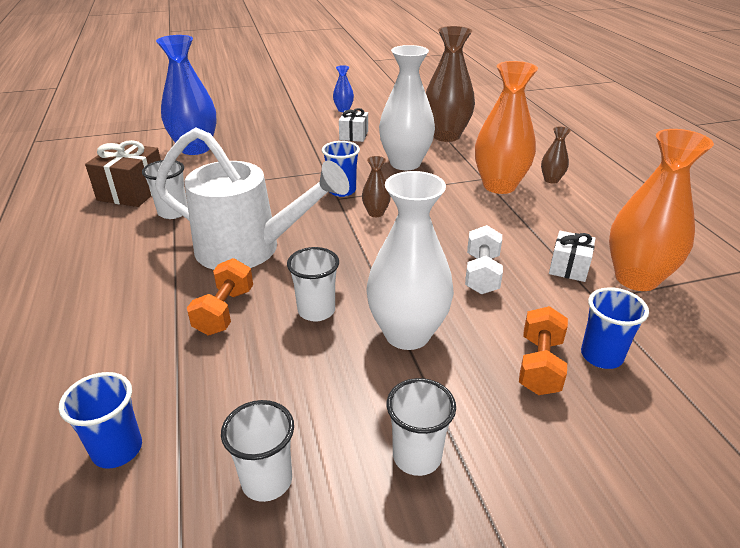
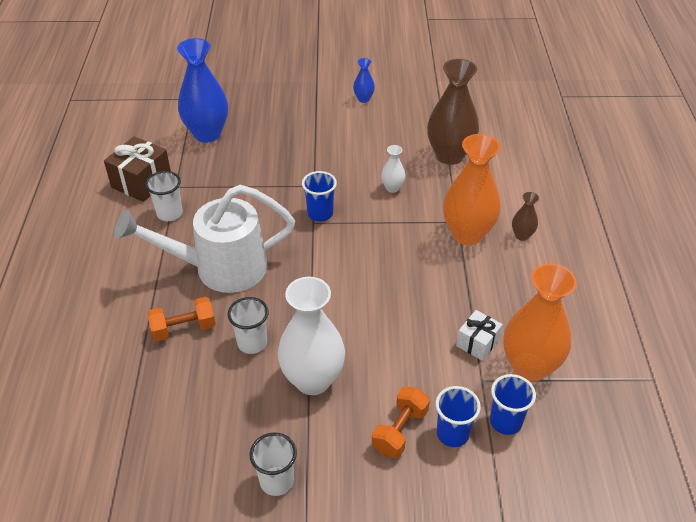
camera: 15 degrees right, 10 degrees up
(117, 450) = (87, 428): blue cup -> blue cup (505, 422)
(224, 311) = (184, 328): orange dumbbell -> orange dumbbell turned 45 degrees clockwise
(249, 249) = (220, 268): white watering can -> white watering can turned 135 degrees clockwise
(267, 480) = (174, 474): white cup -> none
(353, 135) = (359, 140): white gift -> none
(376, 213) = (339, 247): brown vase -> none
(405, 163) = (392, 188): white vase -> white vase, size x0.46
(481, 274) = (399, 334): white dumbbell -> none

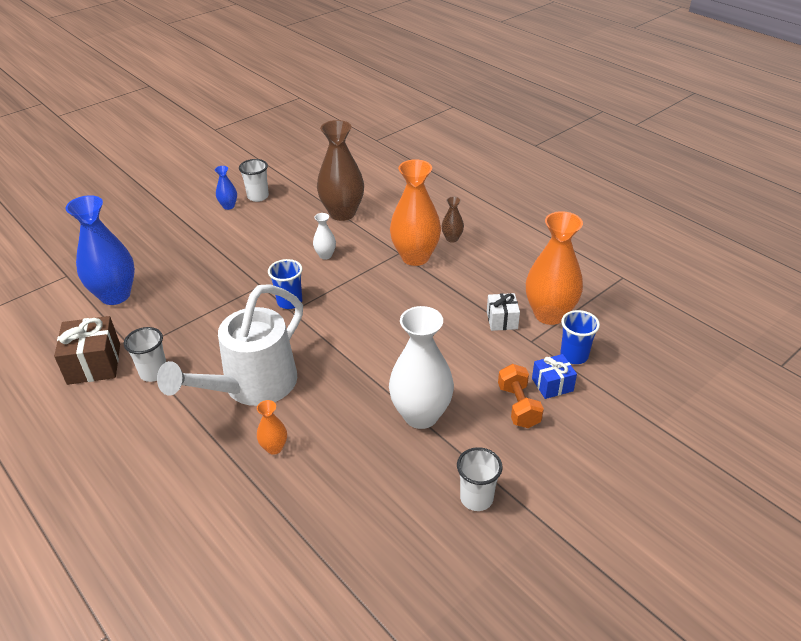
camera: 40 degrees left, 5 degrees down
(184, 328) = (274, 448): orange dumbbell -> orange vase
(252, 343) = (344, 421): white cup -> white cup (258, 196)
(452, 434) = (552, 385): blue cup -> blue gift

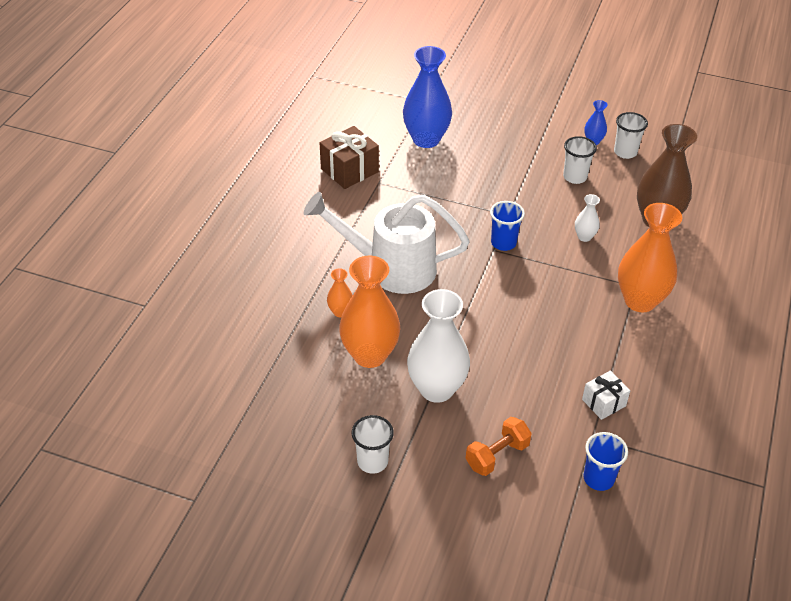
camera: 60 degrees right, 5 degrees up
(154, 373) = (364, 206): white cup -> white cup (575, 177)
(452, 238) = (695, 317): brown vase -> none
(549, 314) = (644, 438): orange vase -> orange vase (370, 355)
(552, 385) = (544, 473): blue gift -> none

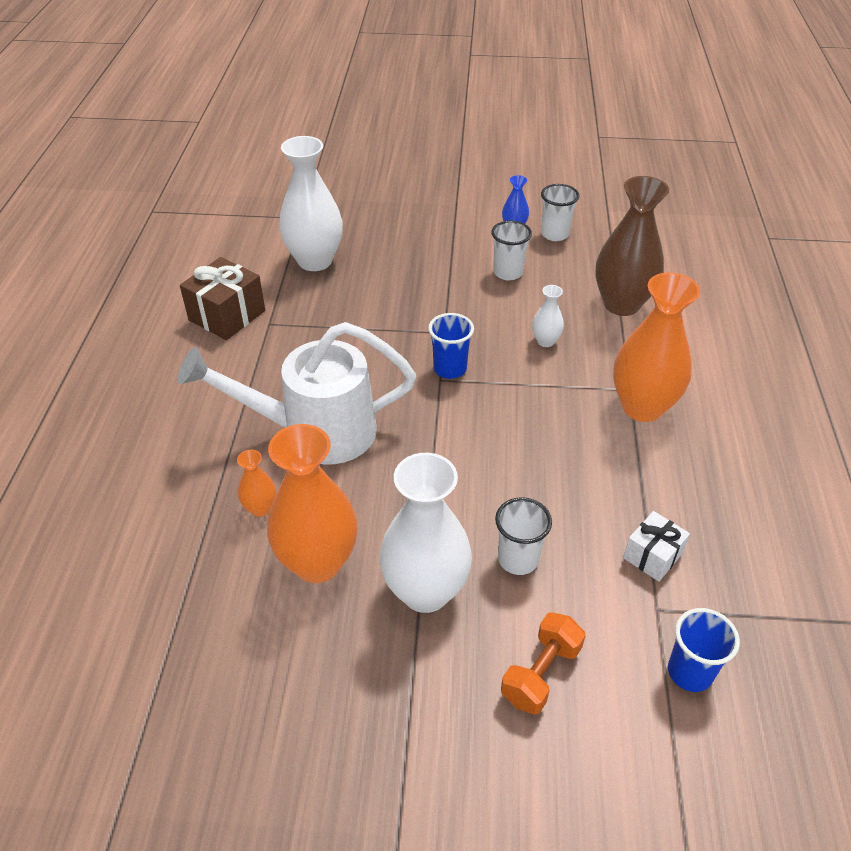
camera: 15 degrees left, 0 degrees up
(372, 461) = (366, 733): white cup -> white cup (518, 559)
(426, 139) = (315, 261): blue vase -> white vase

